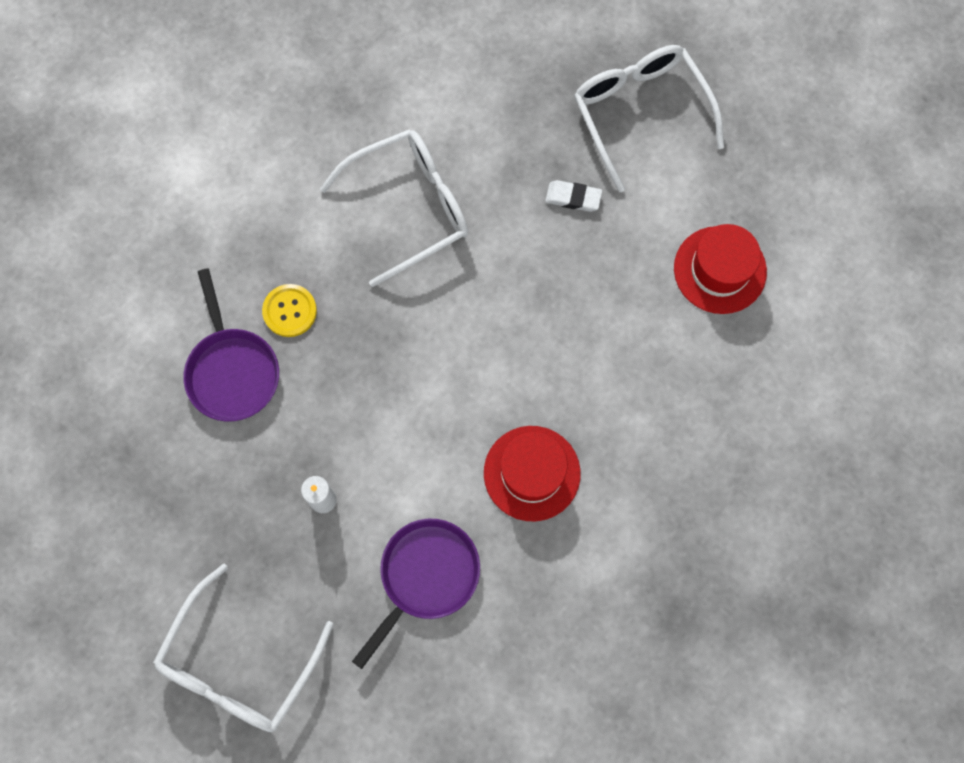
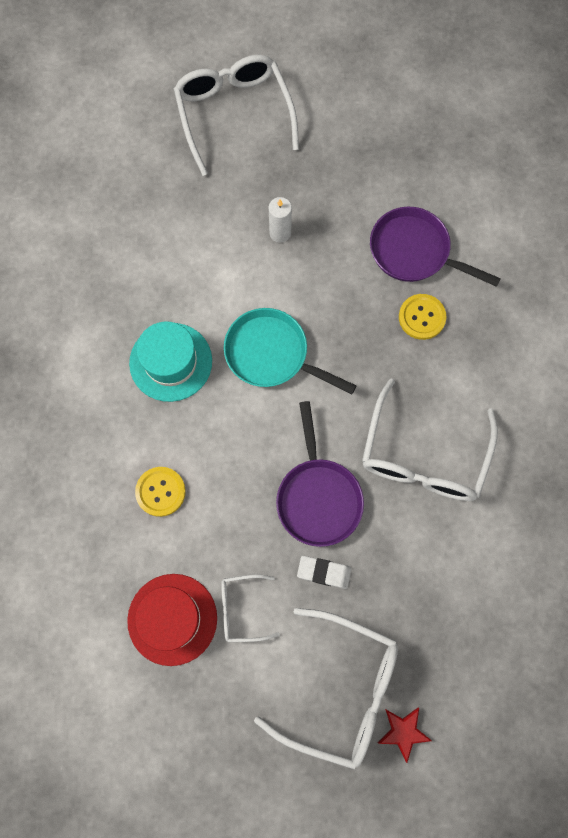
camera: 135 degrees right, 0 degrees up
(425, 576) = (176, 247): purple pan -> purple pan (318, 497)
(442, 398) = (271, 354): none -> turquoise pan
(532, 473) = (171, 362): red hat -> turquoise hat
(573, 198) = (324, 572): white eraser -> white eraser turned 45 degrees clockwise
(624, 51) = (403, 732): none -> red star
(641, 372) = (160, 492): none -> yellow button
(660, 229) = (242, 609): none -> white glasses

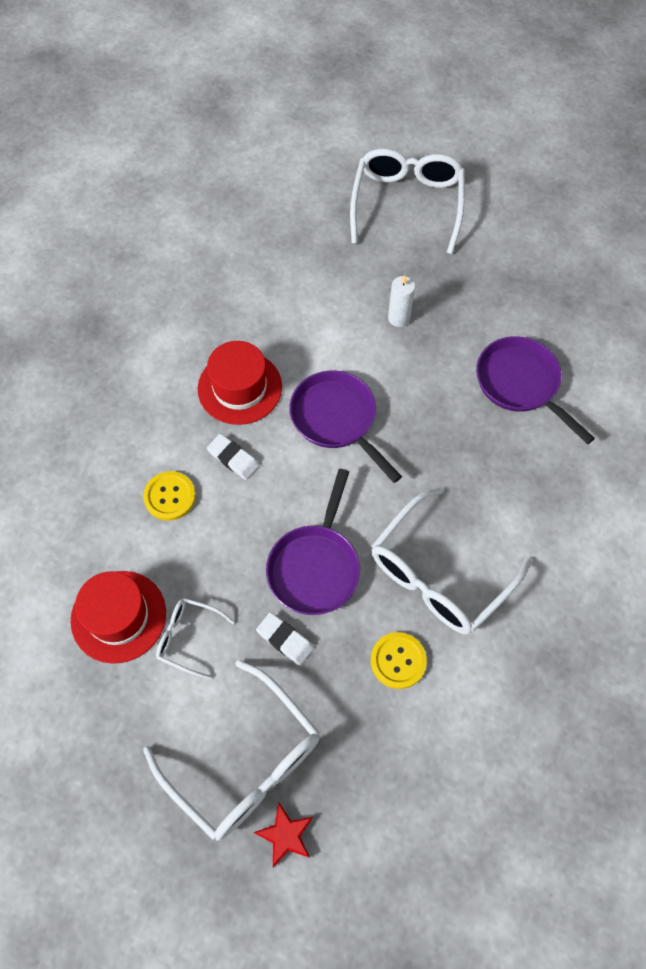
camera: 25 degrees right, 10 degrees down
(171, 362) = (240, 388): turquoise hat -> red hat
(199, 431) = (233, 458): none -> white eraser
(271, 354) = (337, 419): turquoise pan -> purple pan
(422, 317) = (499, 445): yellow button -> yellow button (398, 661)

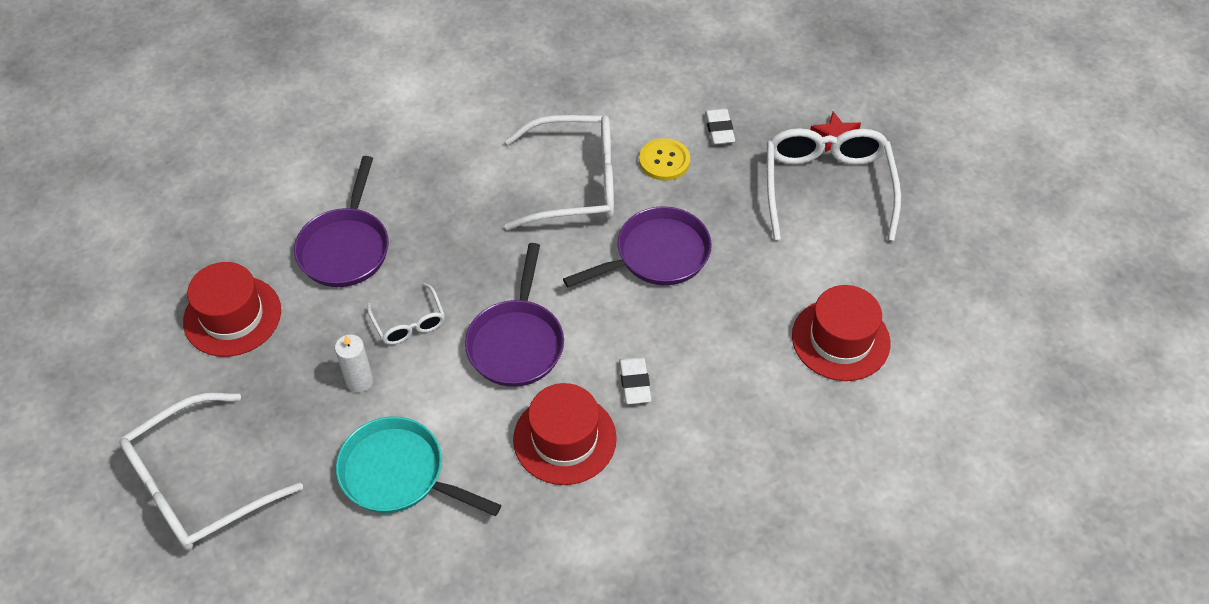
camera: 135 degrees left, 10 degrees down
(170, 496) = (718, 396): yellow button -> none
(188, 638) = (798, 284): white glasses -> white glasses (409, 322)
(285, 640) = (728, 229): white eraser -> white eraser (719, 129)
(311, 292) = (399, 474): none -> turquoise pan
(521, 289) = (232, 316): none -> red hat

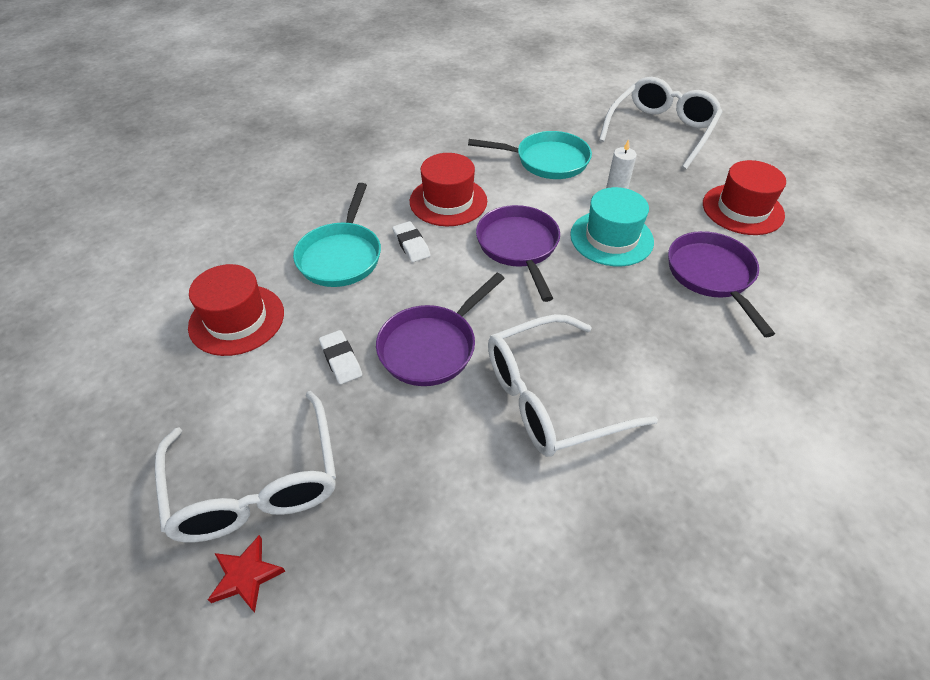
camera: 160 degrees right, 5 degrees down
(409, 322) = (611, 238): white glasses -> turquoise hat
(664, 161) = (465, 458): yellow button -> none
(719, 129) = (412, 530): white eraser -> white eraser (341, 359)
(719, 390) = (341, 256): none -> turquoise pan

